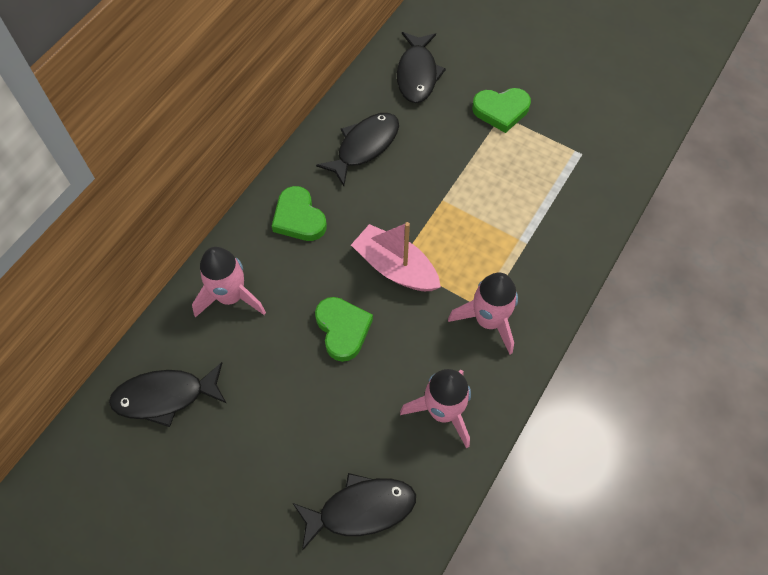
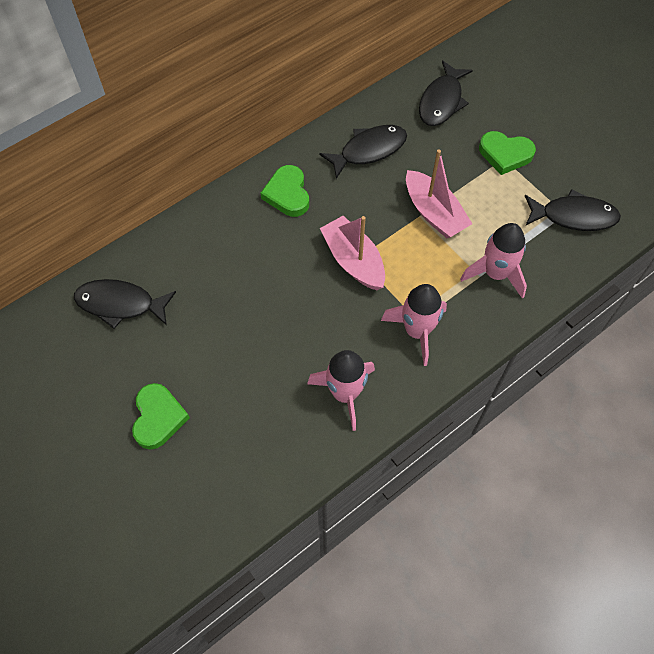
camera: 20 degrees right, 0 degrees up
(231, 296) = (205, 241): pink rocket -> pink rocket (495, 273)
(343, 329) = (287, 298): green heart -> green heart (158, 418)
(361, 509) = (242, 449): black fish -> black fish (574, 216)
(456, 192) = (434, 213): none -> pink boat

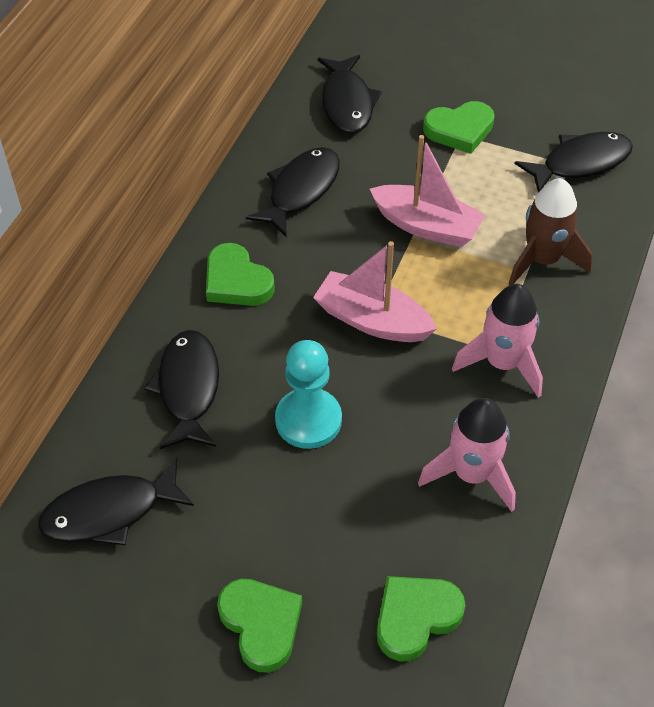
camera: 30 degrees left, 10 degrees down
(213, 250) = (188, 388): none -> black fish
(248, 464) = (415, 618): none -> green heart
(270, 306) = (308, 420): none -> turquoise pawn
(495, 273) = (542, 260): pink rocket -> brown rocket

